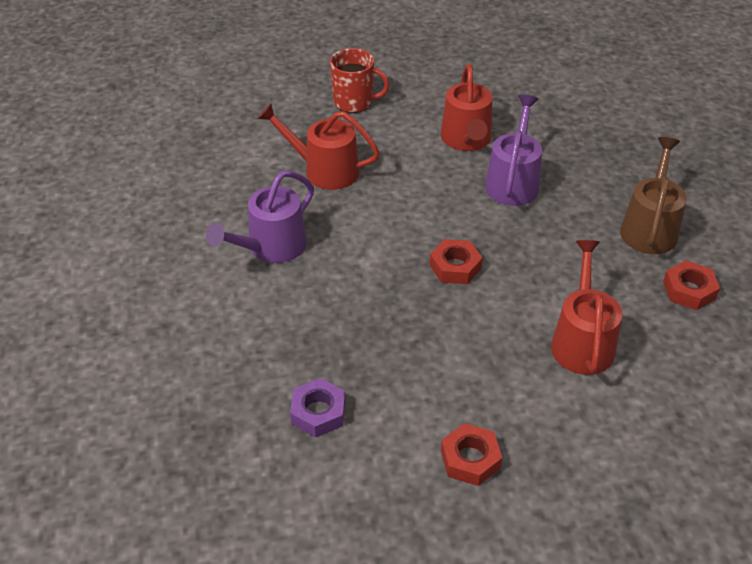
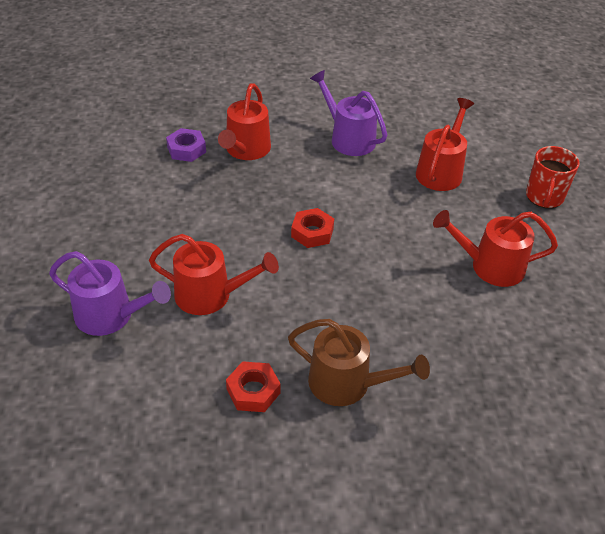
camera: 95 degrees right, 0 degrees up
(310, 345) = (246, 150): none -> red watering can
(470, 459) = (122, 212): red nut -> none
(513, 182) = (424, 289): purple watering can -> purple watering can (110, 316)

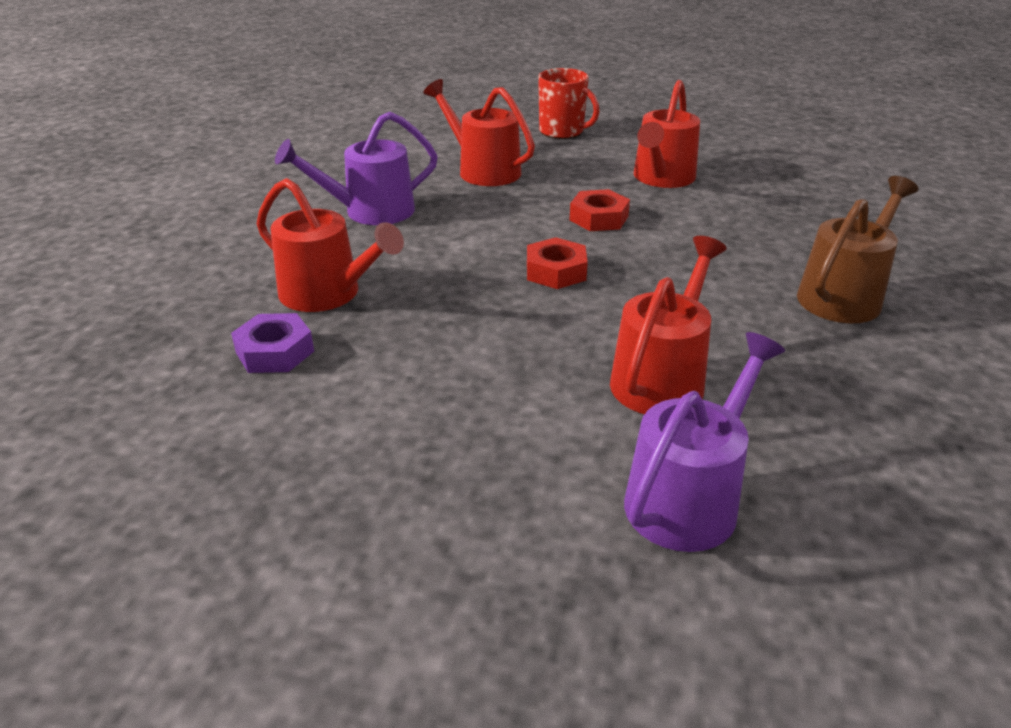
camera: 70 degrees left, 10 degrees down
(253, 391) = (861, 368): red nut -> red nut (599, 218)

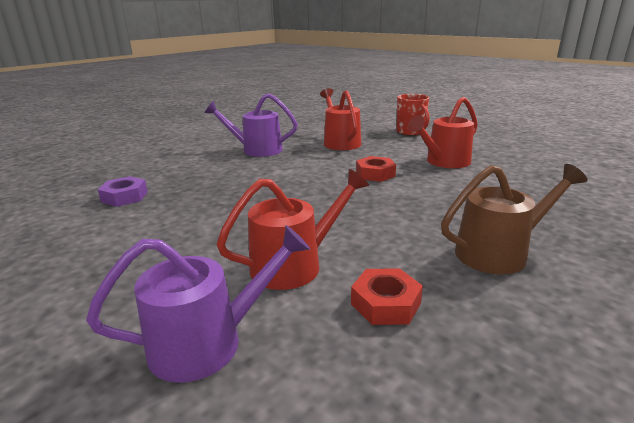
camera: 30 degrees right, 10 degrees down
(327, 294) = (184, 179): red watering can -> none
(556, 271) = (312, 194): red nut -> red nut (385, 303)

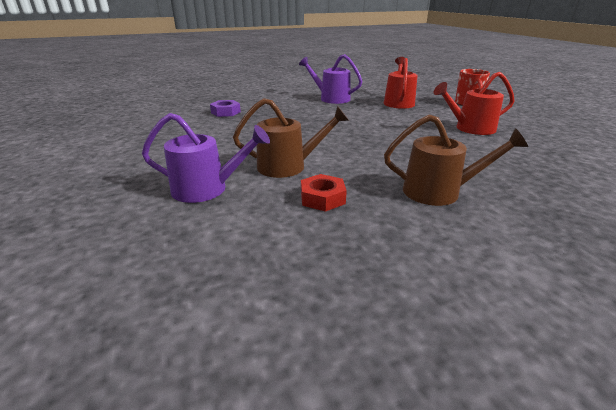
camera: 25 degrees right, 5 degrees up
(294, 265) = (288, 166): red watering can -> brown watering can
(375, 174) = (402, 127): red nut -> none

